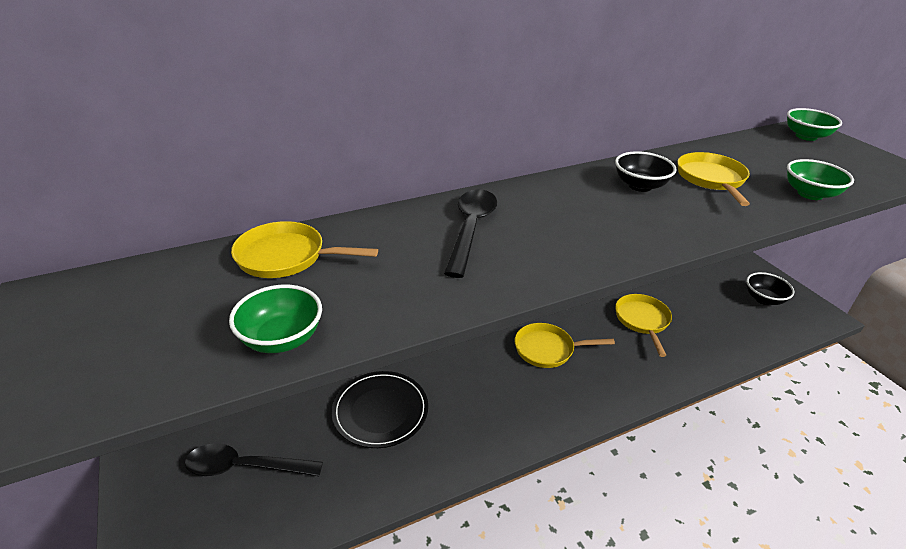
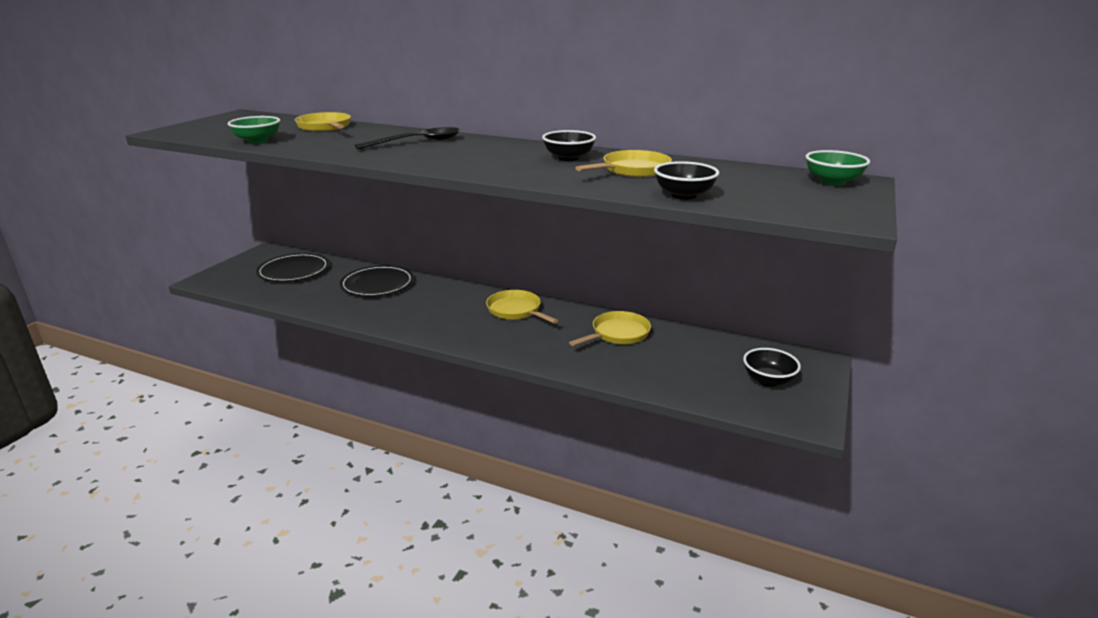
camera: 50 degrees right, 10 degrees down
(245, 467) = (294, 271): black spoon -> black plate
(810, 194) = (684, 195): green bowl -> black bowl

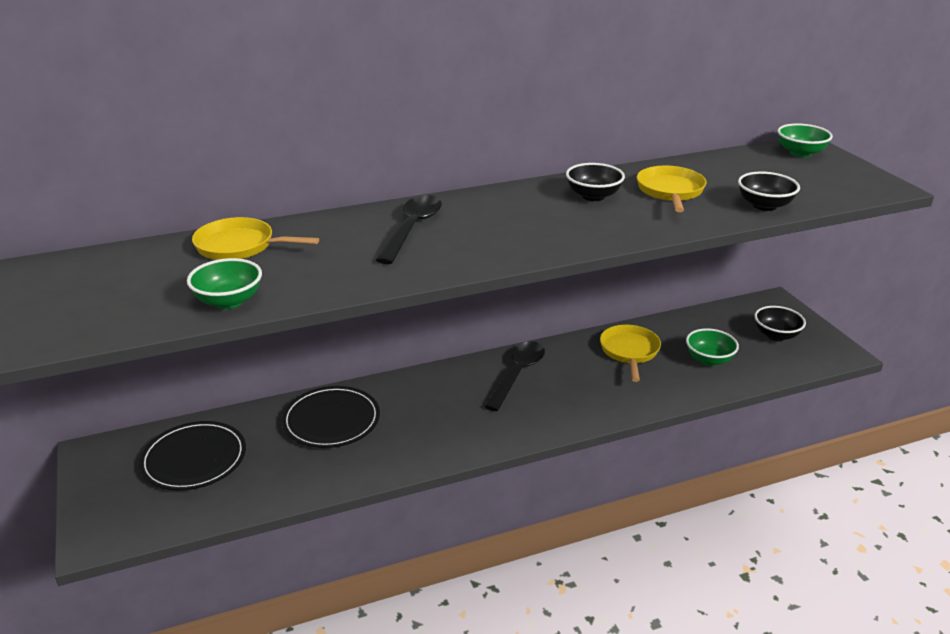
camera: 45 degrees left, 5 degrees up
(516, 311) = (517, 374): yellow pan -> black spoon
(670, 366) = (709, 359): none -> green bowl

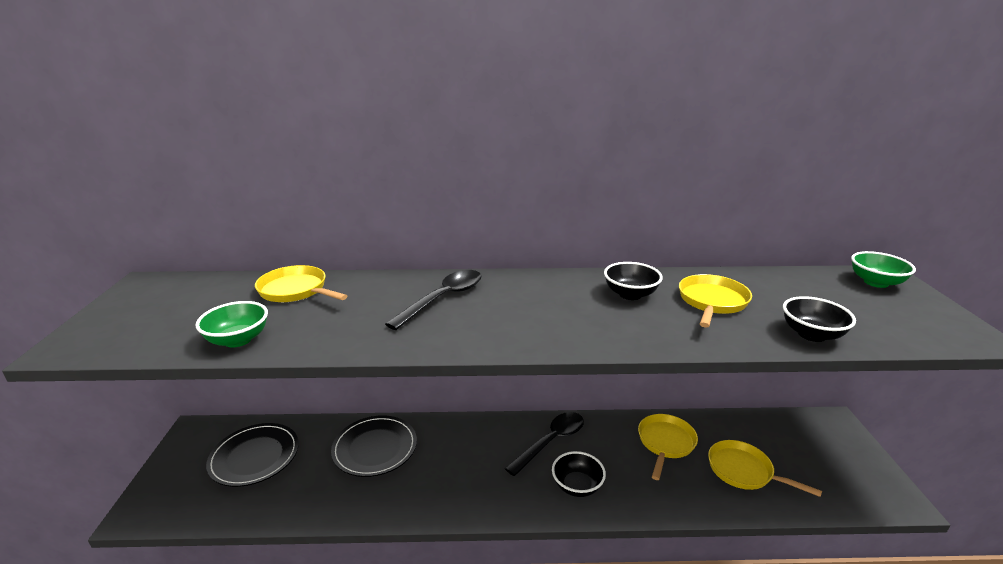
camera: 20 degrees right, 5 degrees down
(709, 359) = (744, 471): green bowl -> yellow pan
(776, 335) = (826, 460): black bowl -> black bowl (577, 486)

